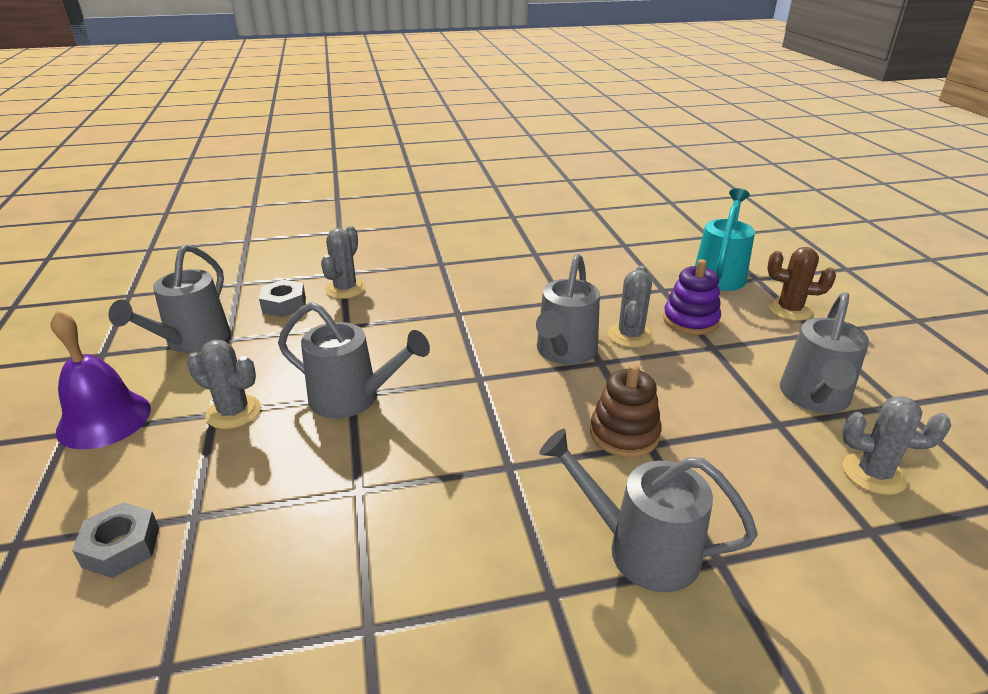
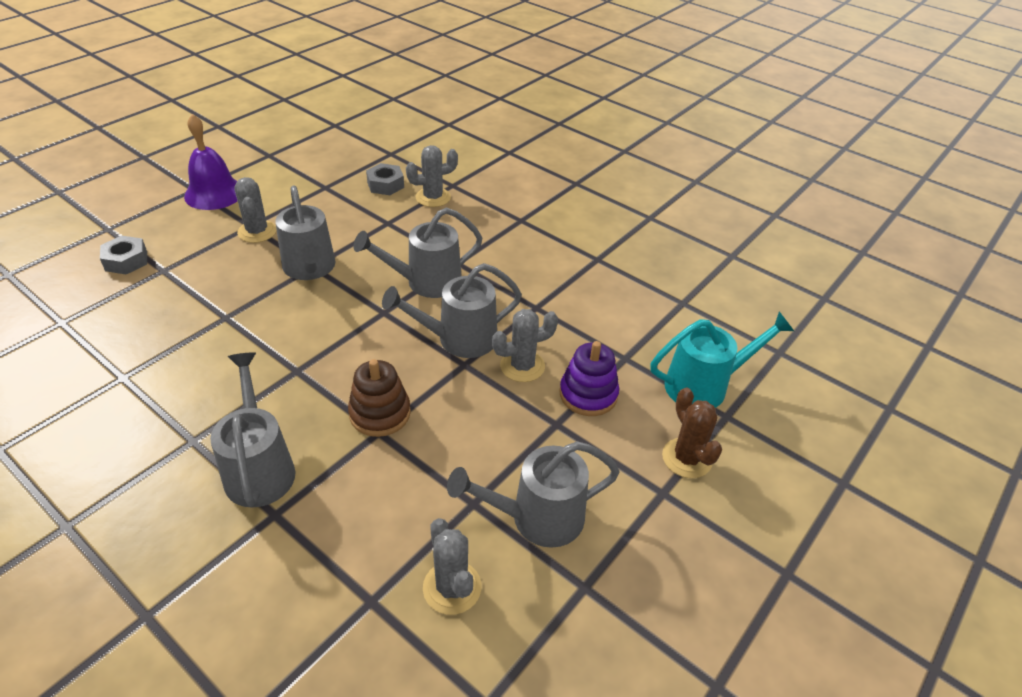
camera: 50 degrees right, 10 degrees up
(192, 341) = (310, 176): grey watering can -> grey watering can (425, 282)

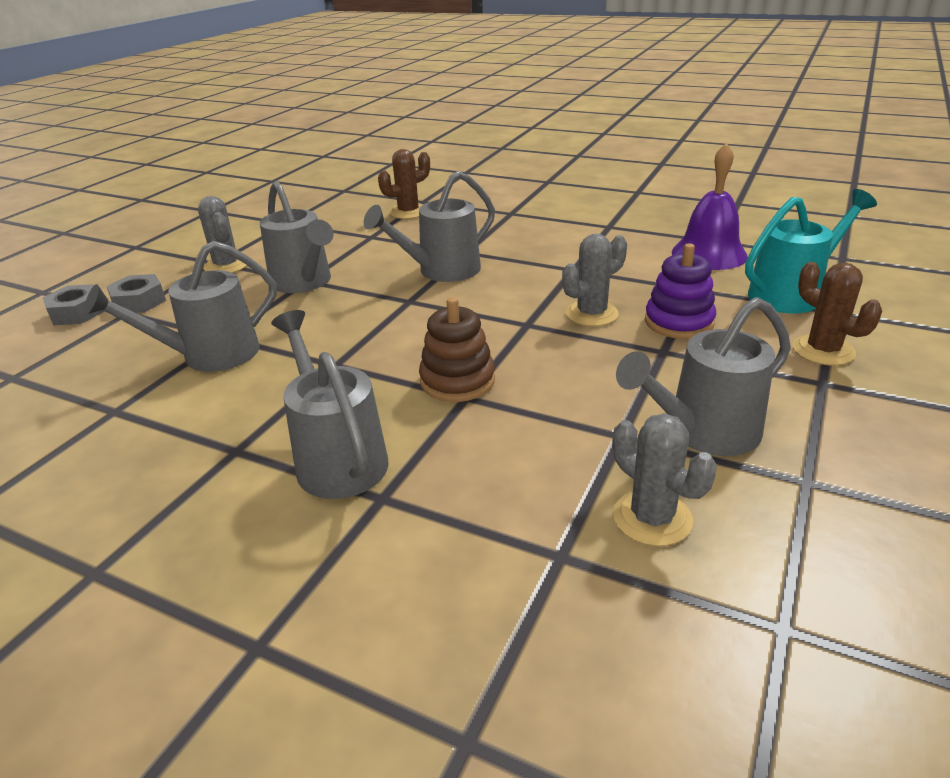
camera: 10 degrees left, 10 degrees down
(214, 193) = (161, 246): purple bell -> purple bell (709, 254)
(385, 185) = (351, 211): grey nut -> grey nut (139, 302)
(433, 197) = (408, 212): grey cactus -> brown cactus
(458, 339) = (507, 306): grey watering can -> grey watering can (209, 356)

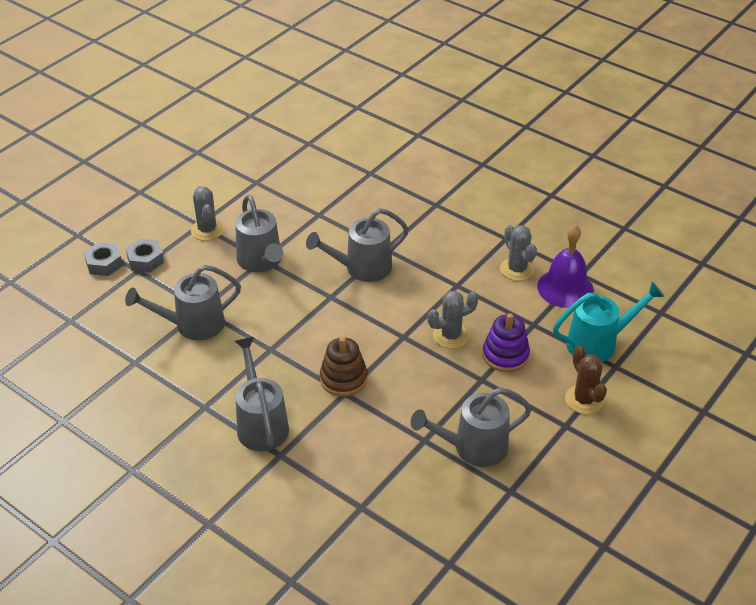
camera: 10 degrees right, 10 degrees up
(408, 212) = (355, 187): brown cactus -> none
(652, 518) = (417, 496): grey cactus -> grey cactus (517, 269)

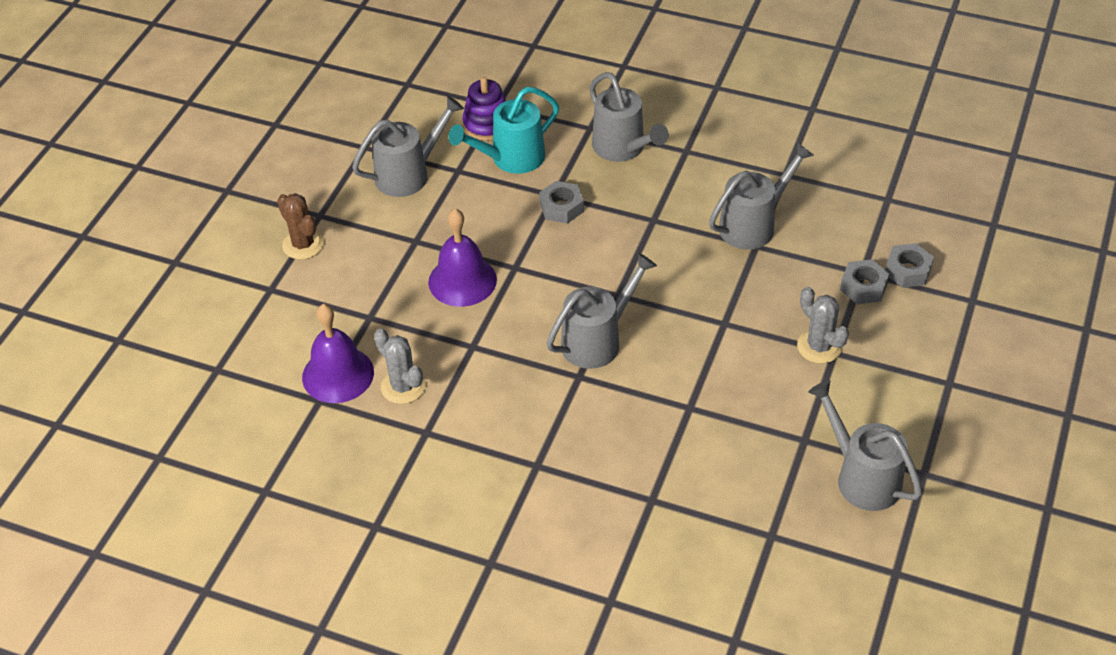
camera: 165 degrees right, 5 degrees up
(261, 262) = (724, 319): grey watering can -> grey watering can (861, 477)
(343, 379) = (561, 207): brown stacking toy -> grey nut
(451, 335) = (462, 280): grey cactus -> purple bell
(505, 355) = (395, 272): purple stacking toy -> purple stacking toy (487, 124)
(599, 343) = (291, 311): turquoise watering can -> turquoise watering can (511, 159)

